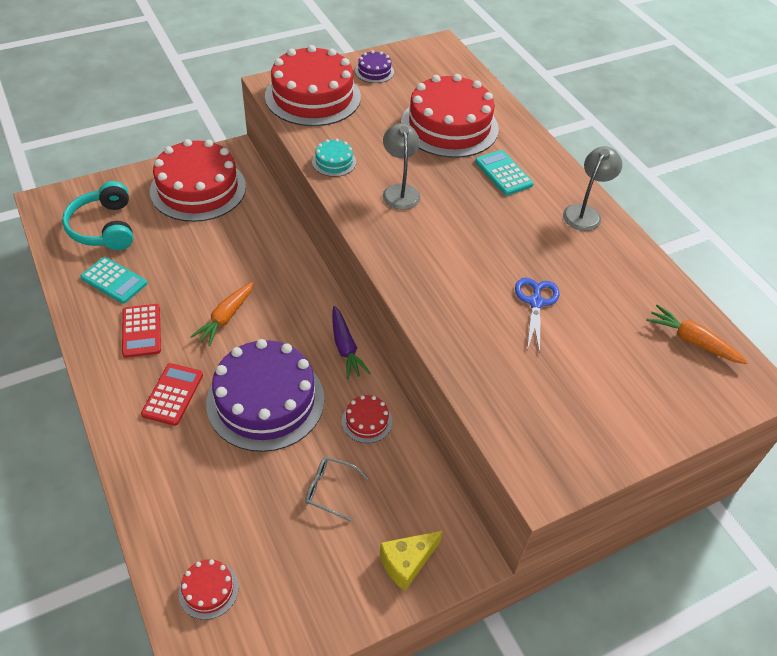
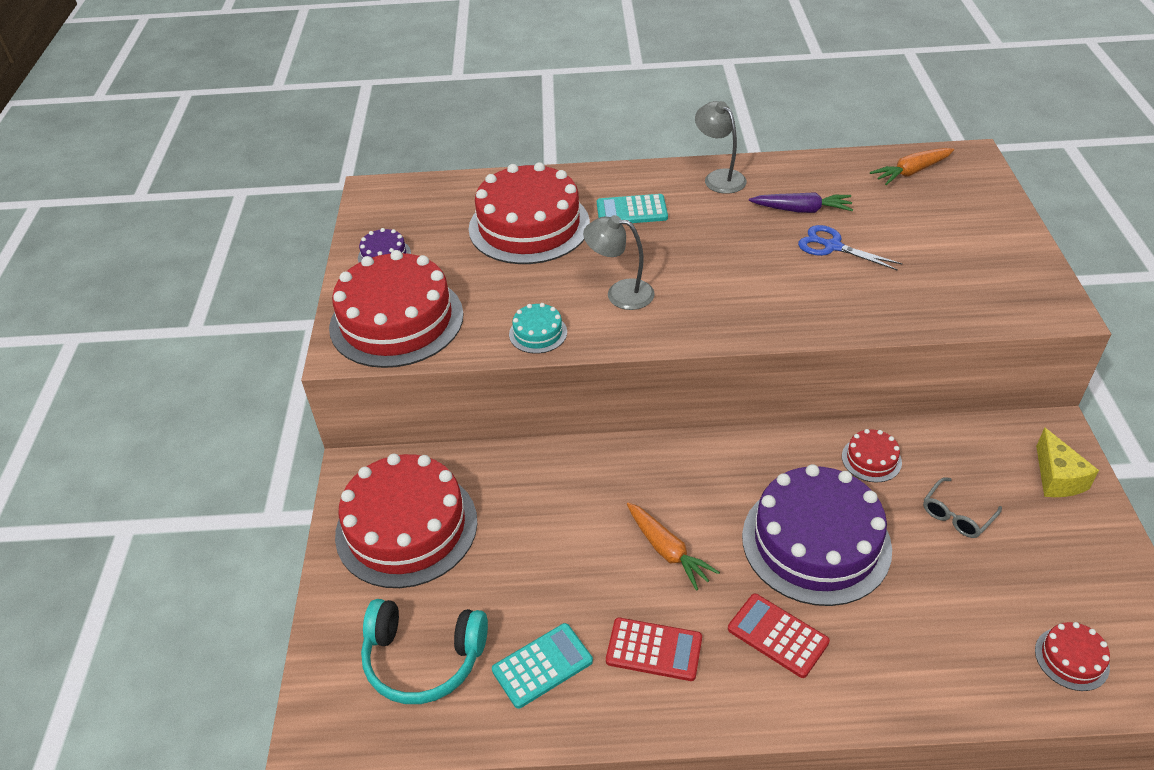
camera: 60 degrees left, 5 degrees down
(345, 347) = (759, 448): purple carrot -> purple carrot (801, 210)

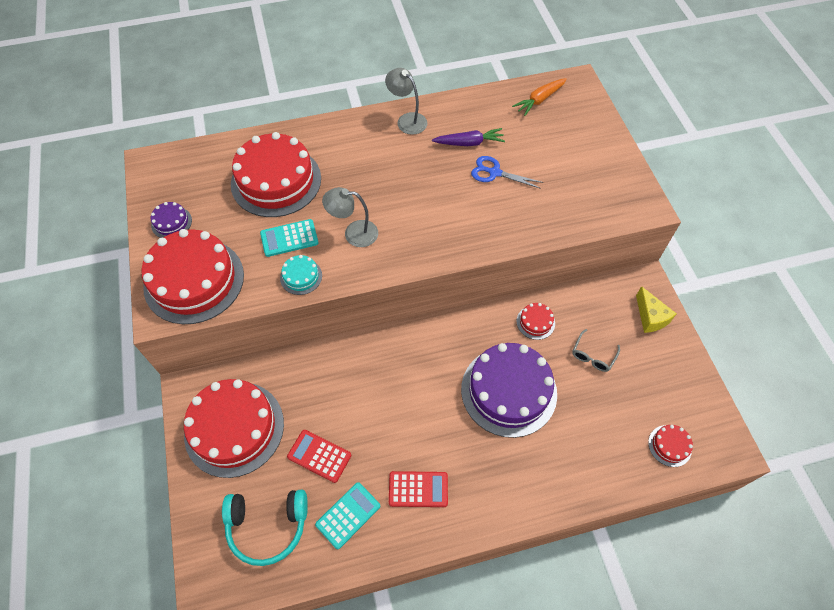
camera: 15 degrees left, 15 degrees up
(631, 211) = (349, 158): turquoise calculator -> turquoise calculator (289, 238)
(667, 550) = (414, 414): orange carrot -> none
(777, 636) = (494, 464): red calculator -> red calculator (319, 456)

